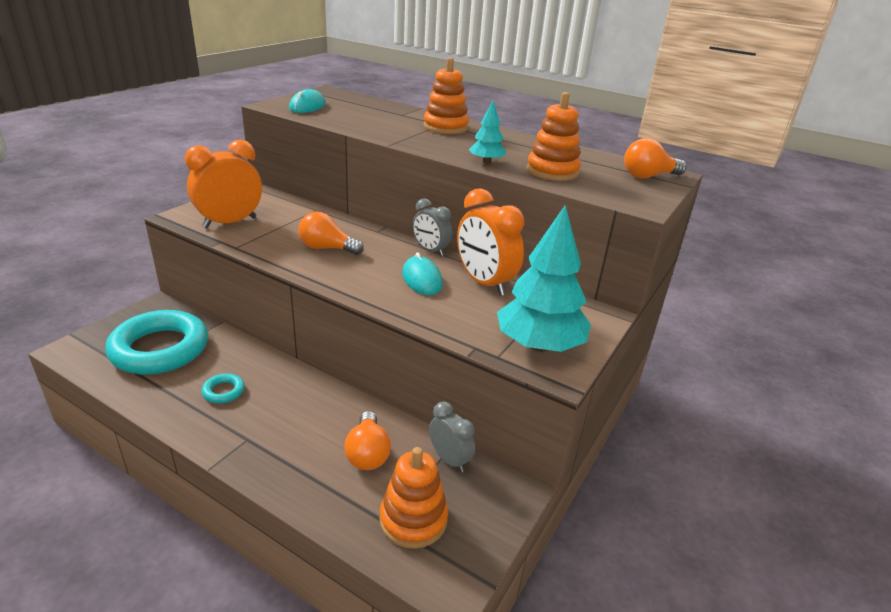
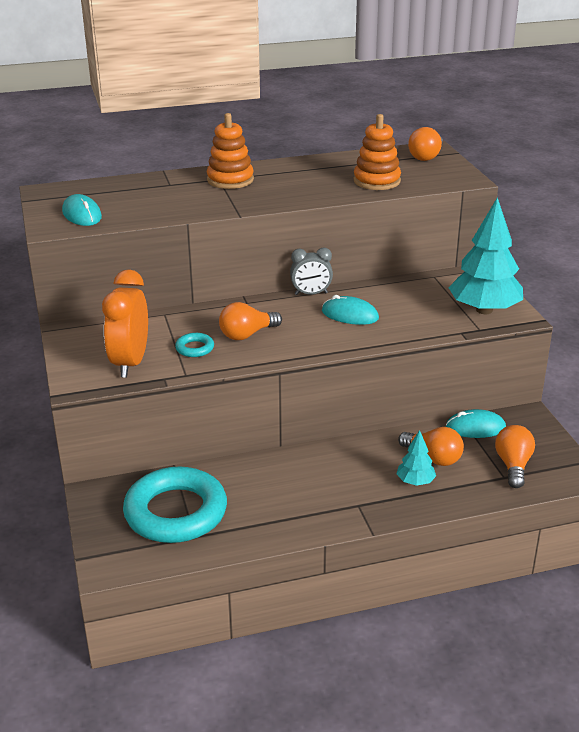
camera: 45 degrees left, 0 degrees up
(223, 391) = (283, 497): turquoise ring -> turquoise ring (195, 348)
(413, 519) = (513, 465): orange stacking toy -> orange light bulb
(449, 459) = (475, 427): grey clock -> turquoise mouse
(484, 283) = (386, 294): orange clock -> none
(486, 162) = (328, 195): turquoise tree -> turquoise tree (415, 481)

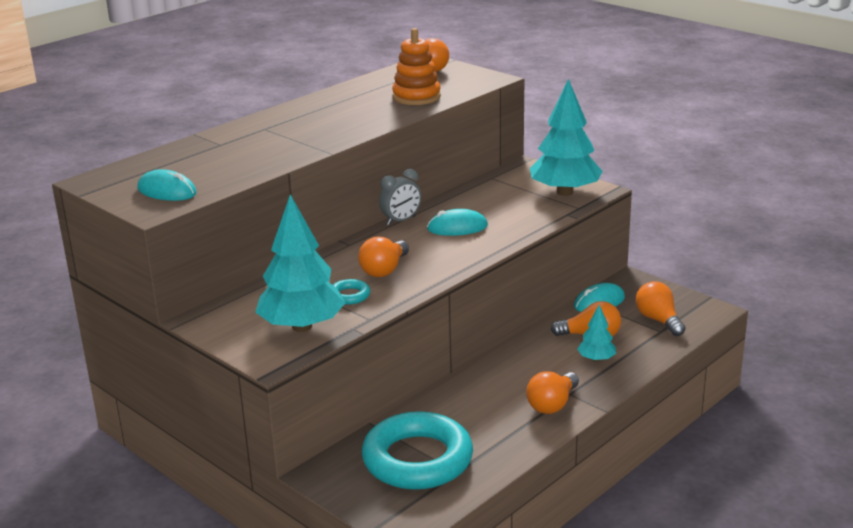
camera: 30 degrees left, 5 degrees down
(130, 363) = (302, 326): orange clock -> turquoise tree
(230, 180) = (276, 127): orange stacking toy -> none
(332, 509) = (552, 404): none -> orange light bulb

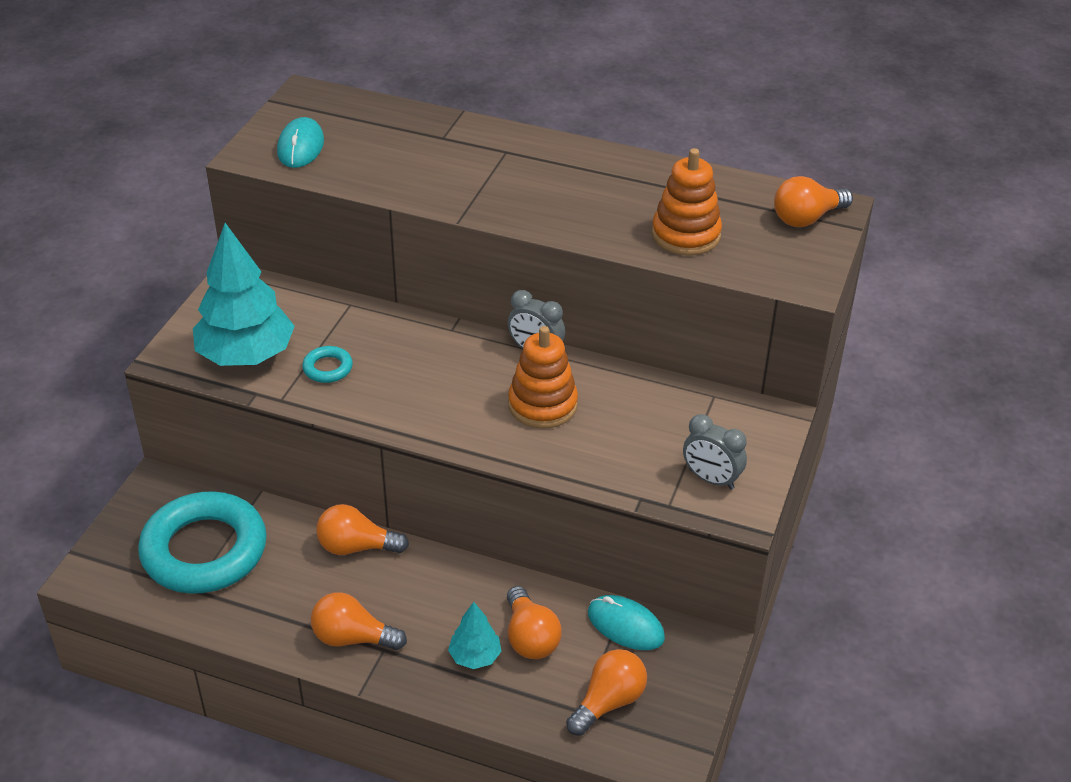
camera: 65 degrees right, 15 degrees up
(384, 270) = (400, 376): orange light bulb -> orange light bulb (356, 547)
(457, 227) = (542, 405): turquoise mouse -> orange stacking toy
(565, 192) = (711, 479): turquoise tree -> grey clock

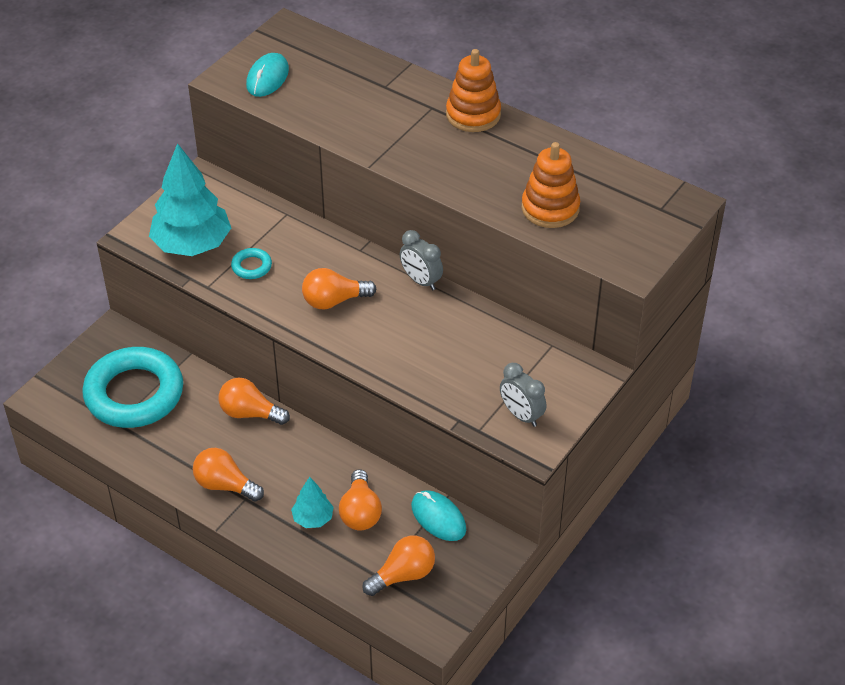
camera: 15 degrees right, 5 degrees up
(542, 405) = (410, 328): orange stacking toy -> orange stacking toy (473, 115)
(806, 218) = (658, 210): orange light bulb -> orange light bulb (334, 301)

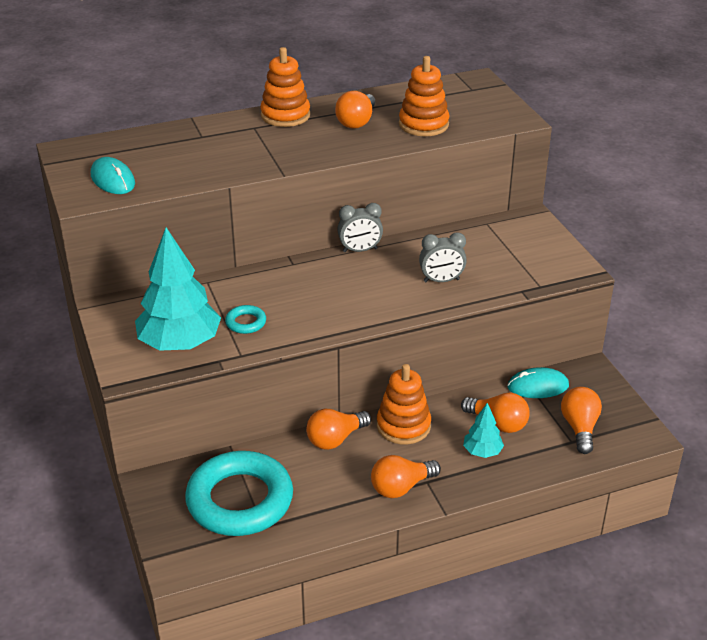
camera: 55 degrees left, 10 degrees down
(303, 449) = (403, 426): none -> orange stacking toy
(334, 301) = (334, 297): orange light bulb -> orange light bulb (357, 122)
(521, 415) = (542, 262): grey clock -> grey clock (441, 280)

